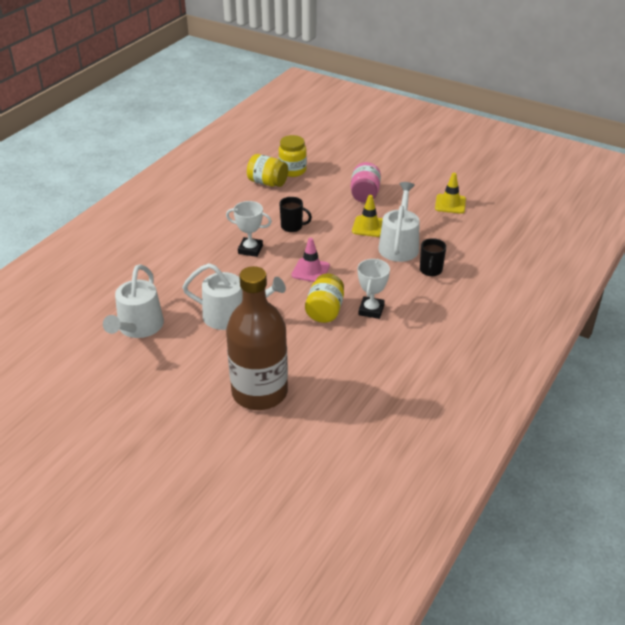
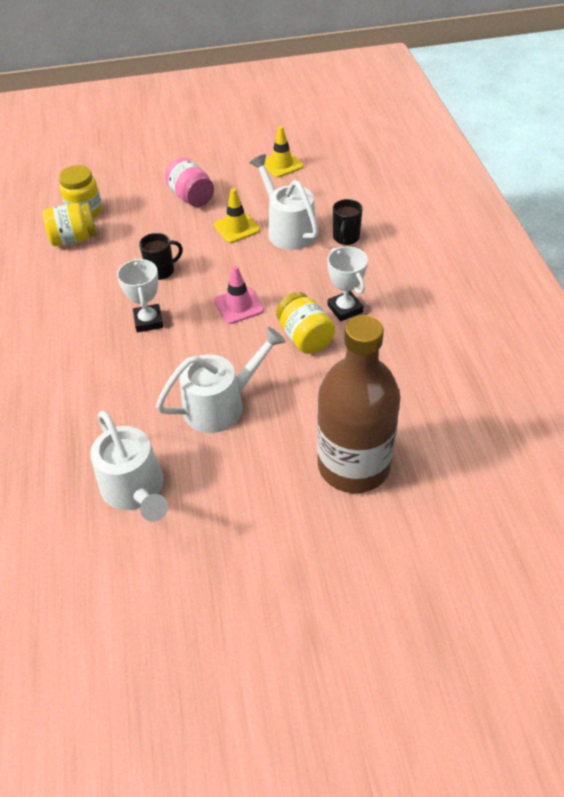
camera: 40 degrees left, 10 degrees up
(250, 249) = (148, 321): white trophy -> white trophy turned 75 degrees counterclockwise
(430, 270) = (346, 237): black mug -> black mug turned 45 degrees clockwise

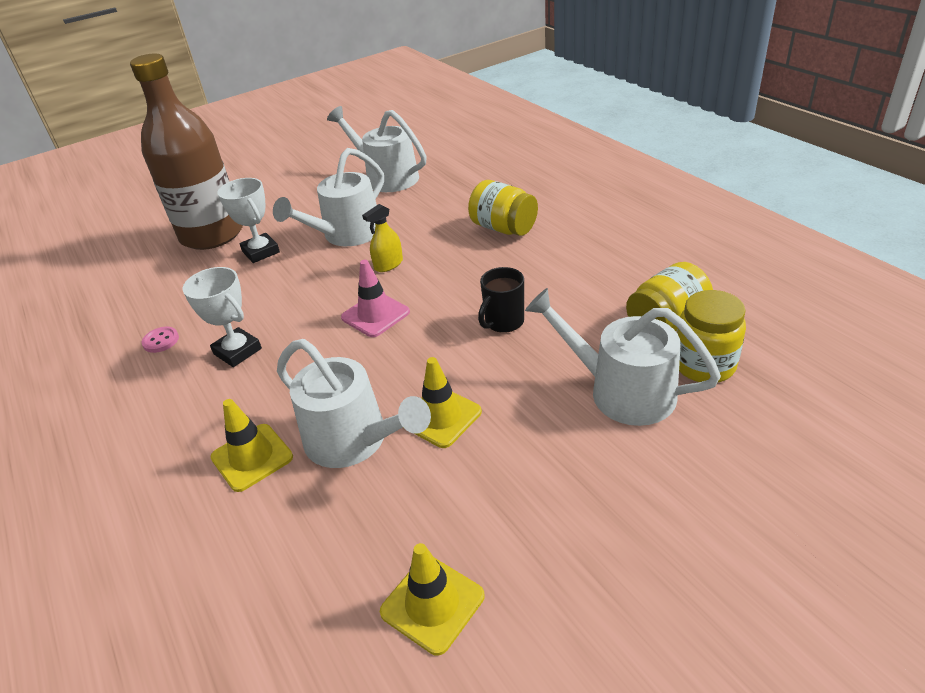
camera: 160 degrees right, 10 degrees down
(138, 212) = (621, 391): none -> white watering can
(148, 321) = (471, 270): white trophy -> white trophy (261, 252)
(191, 197) = (558, 449): pink jar -> none
(204, 351) = (388, 264): none -> yellow spray bottle
(305, 337) = (281, 308): yellow jar -> yellow jar (503, 228)
(346, 237) = (252, 457): black mug -> yellow traffic cone
(403, 338) = (161, 341): none -> pink button

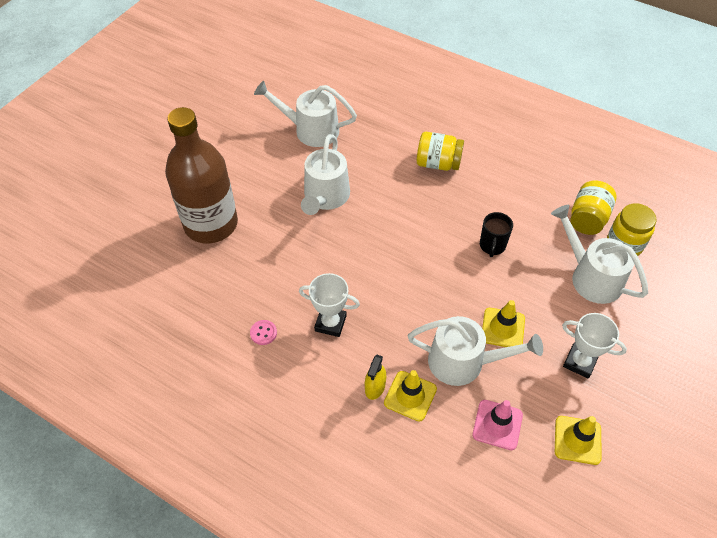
camera: 30 degrees left, 15 degrees up
(261, 252) = (269, 231): white trophy -> white trophy (580, 362)
(375, 315) = (404, 264): pink traffic cone -> pink traffic cone (497, 425)
(388, 264) = (379, 218): yellow spray bottle -> yellow spray bottle (375, 387)
(621, 391) = (591, 276): white watering can -> white watering can turned 45 degrees clockwise

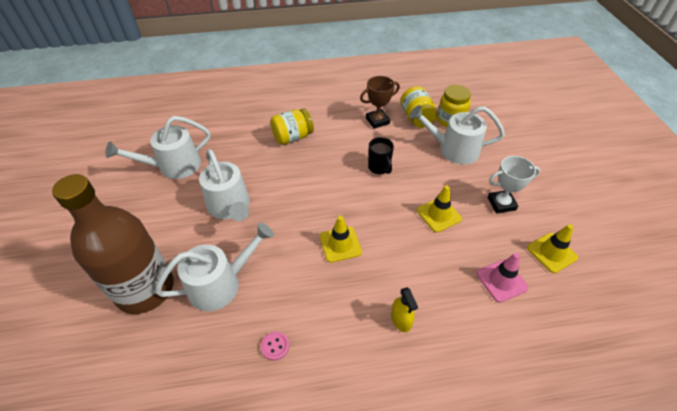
camera: 40 degrees left, 5 degrees down
(330, 323) = (322, 297): white trophy -> none
(410, 396) = (430, 306): yellow traffic cone -> yellow traffic cone (340, 244)
(464, 362) = (439, 254): white watering can -> white watering can (221, 284)
(541, 196) = (377, 121): none -> brown trophy

